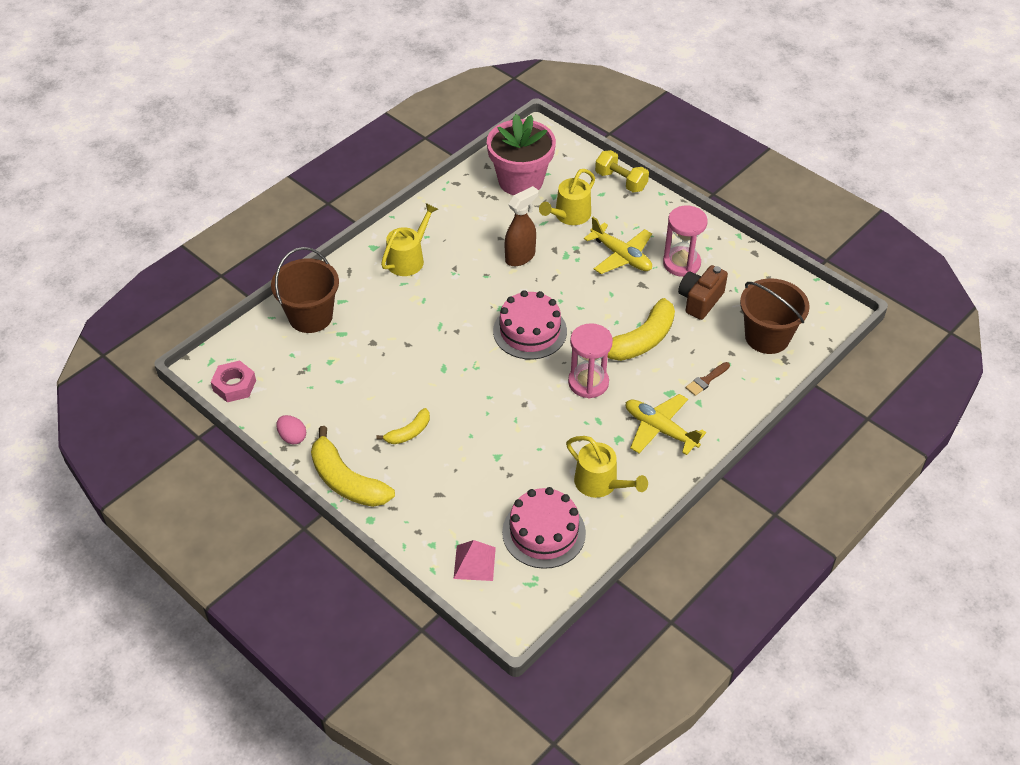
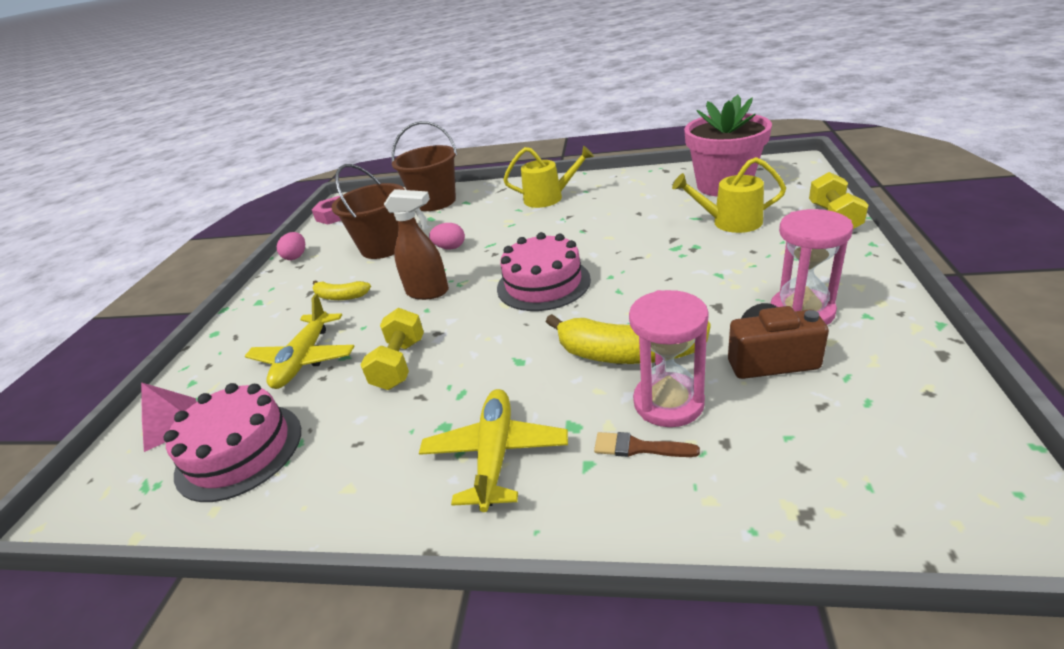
camera: 60 degrees right, 15 degrees down
(346, 481) = (258, 300): yellow banana -> none
(414, 347) = (450, 248): none -> pink egg
(520, 257) = (632, 231): brown spray bottle -> brown spray bottle (428, 292)
(538, 434) = (399, 364): none -> yellow dumbbell
(588, 382) = (514, 354): pink hourglass -> pink hourglass (668, 403)
(600, 483) = (352, 454): yellow watering can -> none
(621, 256) = (734, 273): yellow plane -> yellow plane (304, 359)
(767, 337) = (816, 463): brown bucket -> brown bucket (384, 247)

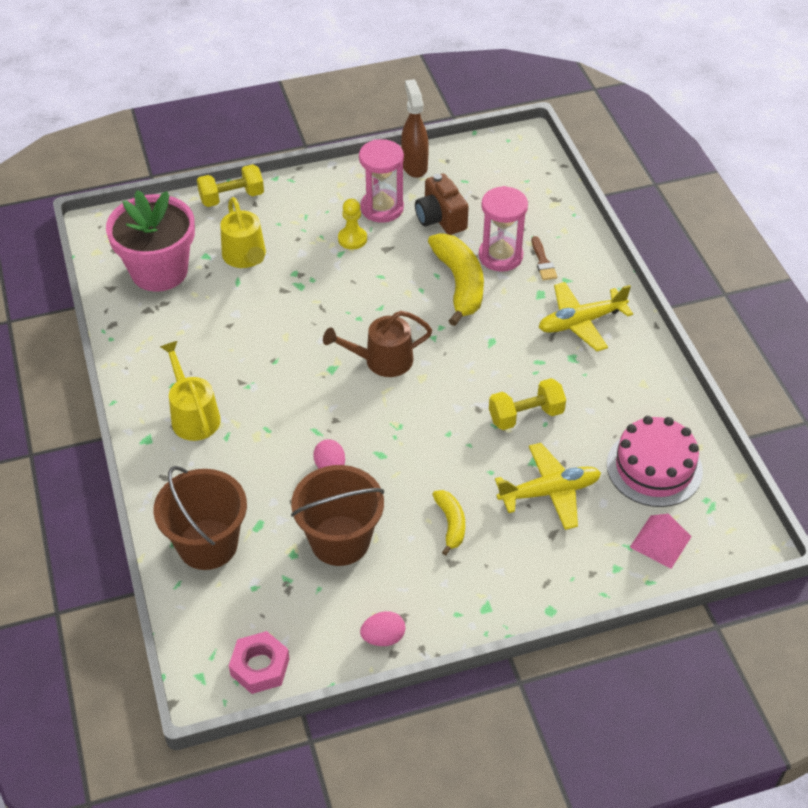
camera: 120 degrees left, 15 degrees up
(428, 292) = (420, 446): brown spray bottle -> brown spray bottle (414, 166)
(543, 284) = (382, 360): pink cake -> brown watering can
(742, 284) = (352, 239): none -> yellow pawn

